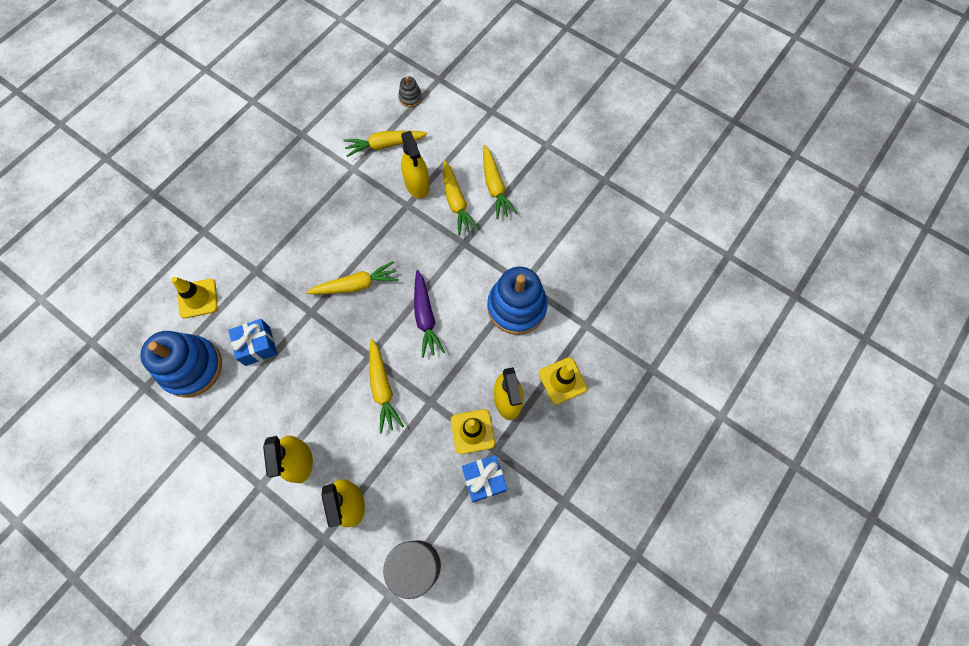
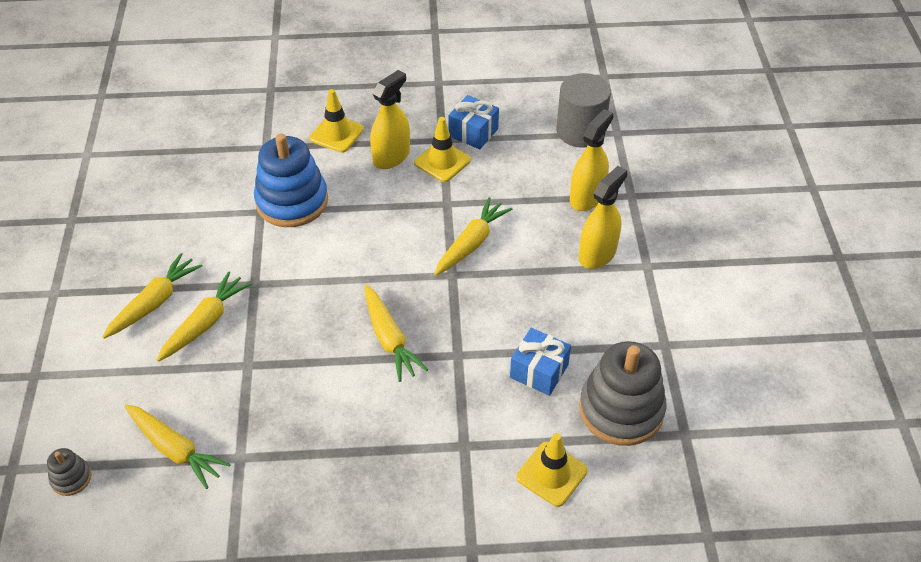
camera: 130 degrees left, 20 degrees down
(191, 367) = (621, 410): blue stacking toy -> grey stacking toy
(356, 285) = (389, 339): yellow carrot -> yellow carrot turned 150 degrees counterclockwise
(417, 184) = (210, 375): yellow spray bottle -> none
(425, 317) = (369, 259): purple carrot -> none

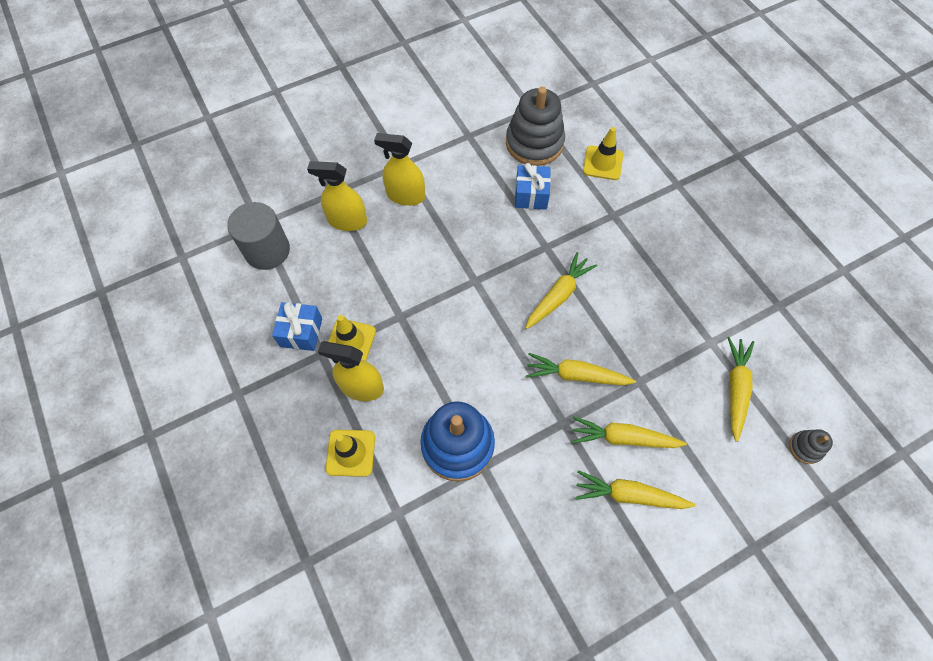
camera: 115 degrees left, 15 degrees up
(471, 243) = (436, 280): yellow carrot -> yellow carrot (576, 375)

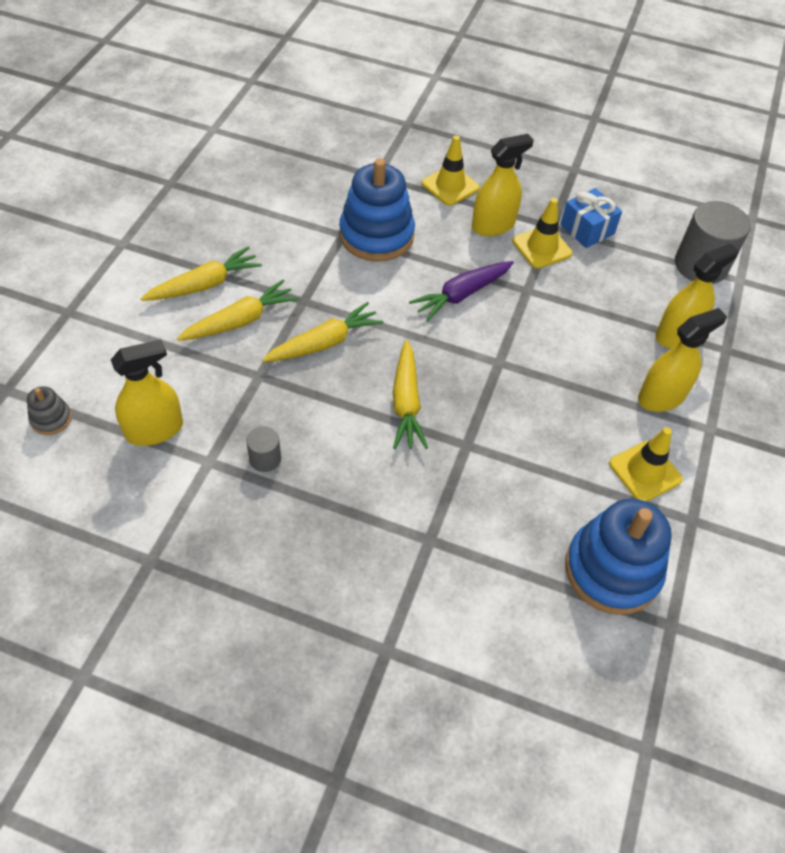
camera: 135 degrees right, 10 degrees down
(448, 345) = (461, 295): none -> purple carrot
(531, 195) = (542, 494): blue gift -> none
(534, 143) = (612, 570): grey stacking toy -> blue stacking toy
(602, 163) = (506, 607): yellow traffic cone -> yellow traffic cone (645, 471)
(674, 320) = (265, 459): none -> grey cylinder
(735, 389) = (154, 430): yellow carrot -> yellow spray bottle

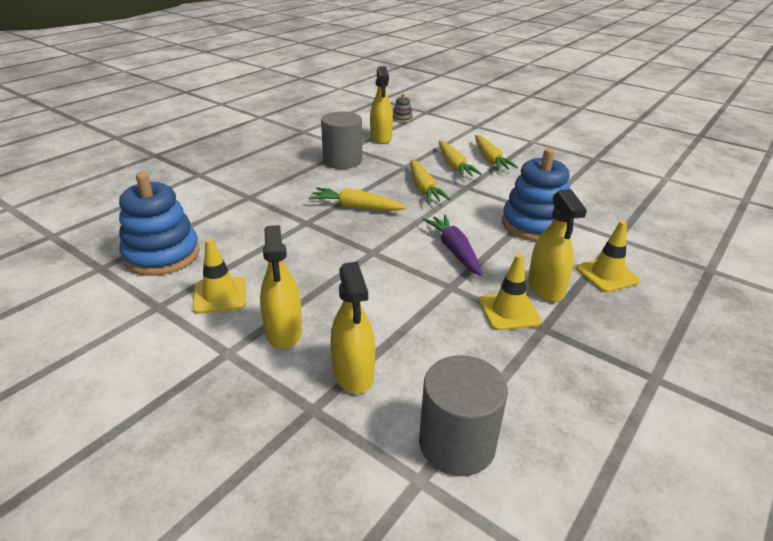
camera: 110 degrees right, 20 degrees down
(265, 459) = (342, 161): grey cylinder -> grey cylinder, size x2.06
(587, 229) = (536, 354): blue gift -> none

